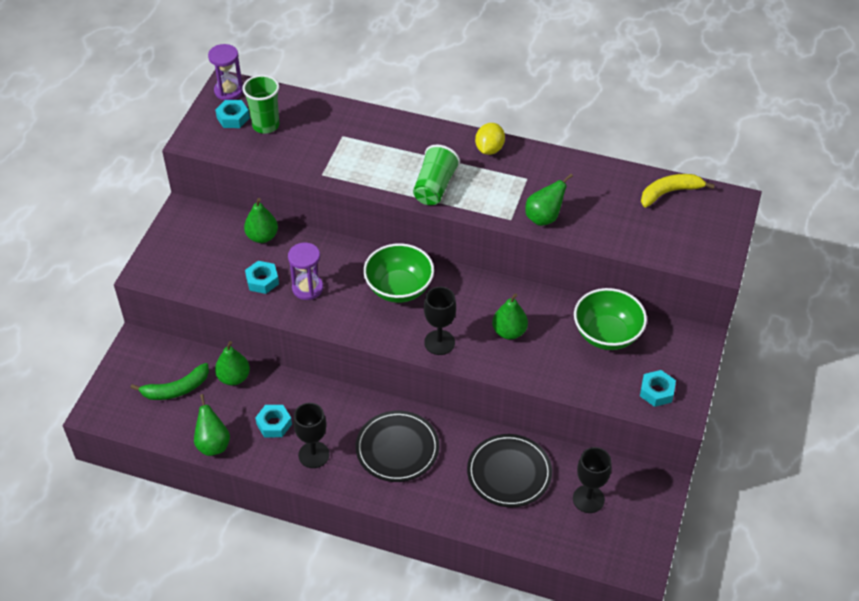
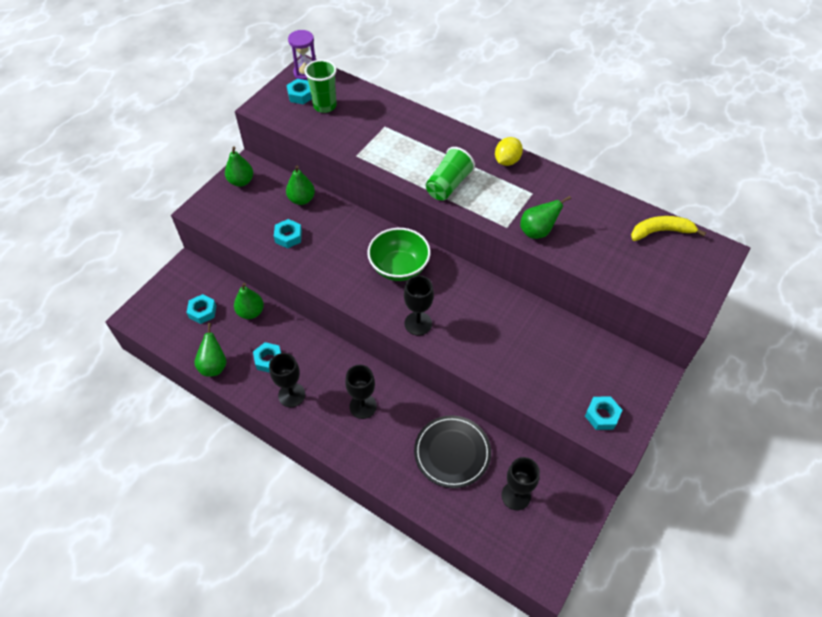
camera: 15 degrees right, 5 degrees up
(176, 389) = (202, 311): green banana -> turquoise nut
(307, 288) = (323, 251): purple hourglass -> none
(397, 448) = (363, 406): black plate -> black goblet
(509, 332) = (482, 327): green pear -> green pear (241, 181)
(607, 334) = (570, 349): green bowl -> none

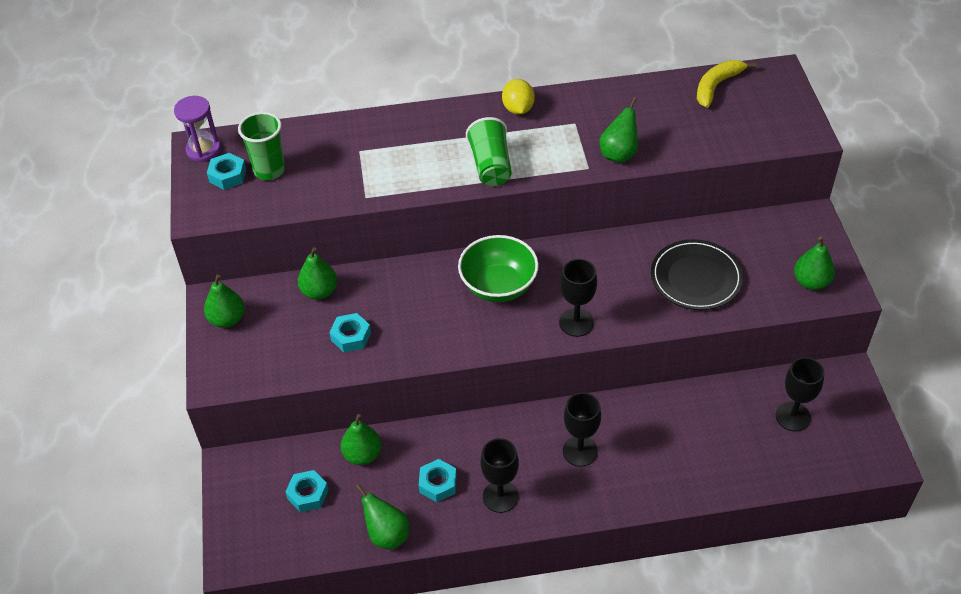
camera: 40 degrees left, 5 degrees down
(452, 452) = (703, 425): black plate -> black plate (696, 278)
(602, 415) = (811, 282): turquoise nut -> green pear

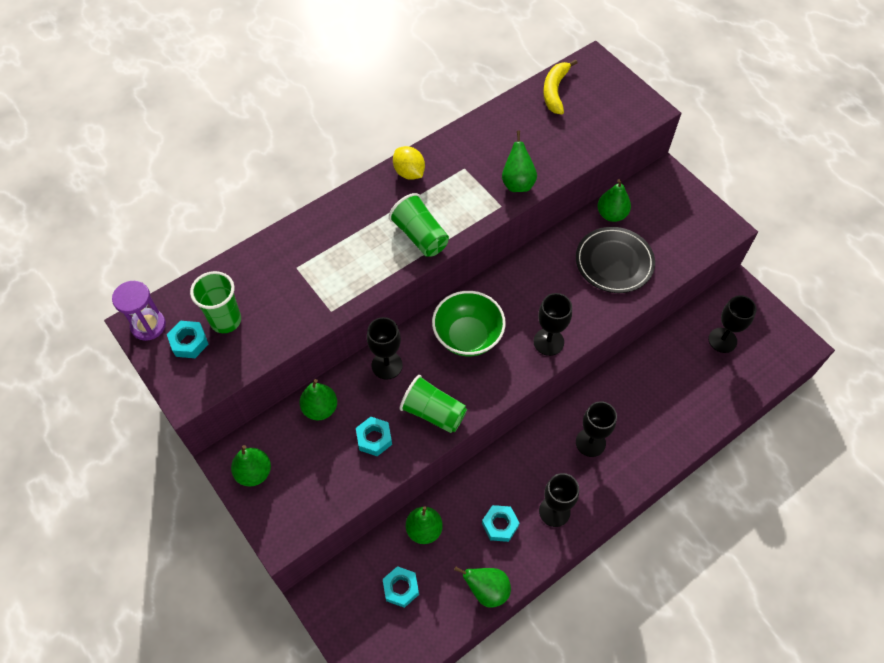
camera: 30 degrees left, 10 degrees up
(404, 280) = (387, 365): none -> black goblet
(420, 337) = (433, 412): none -> green cup
(811, 282) = (697, 230): green pear -> green pear (611, 214)

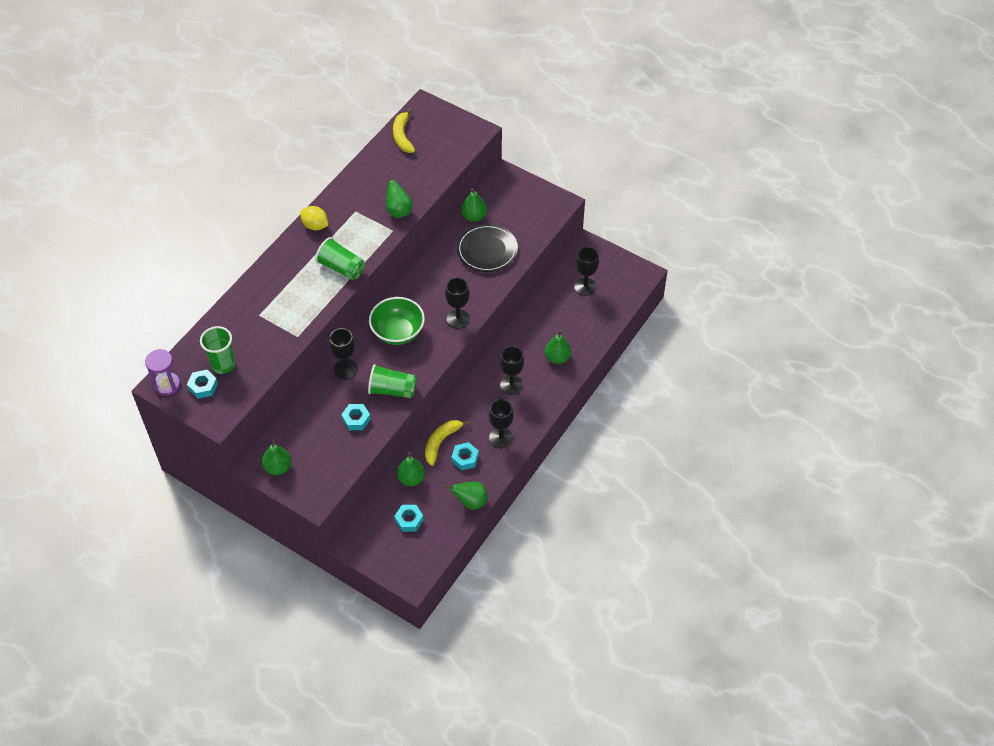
camera: 20 degrees left, 5 degrees down
(320, 408) = (308, 412): green pear -> green pear (557, 357)
(477, 492) = (441, 442): none -> yellow banana

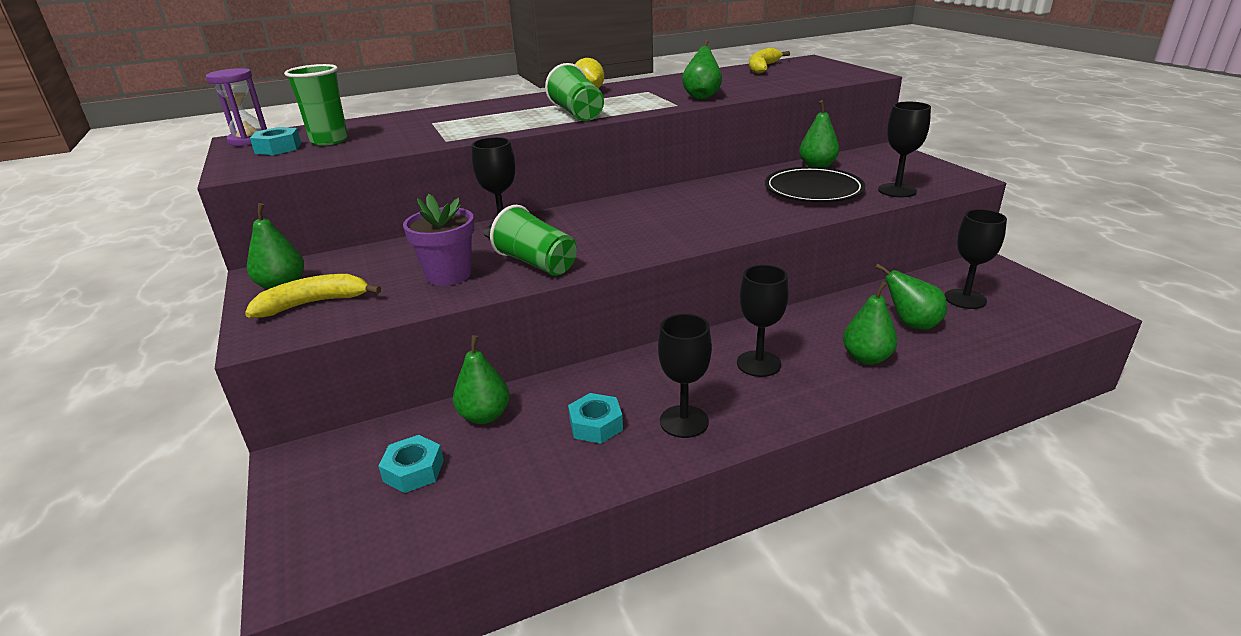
camera: 35 degrees right, 25 degrees down
(356, 419) = (448, 275): turquoise nut -> purple flower pot
(398, 332) = (612, 220): green bowl -> none
(441, 442) = (579, 390): yellow banana -> yellow banana (313, 303)
(458, 319) = (712, 229): black goblet -> black goblet (897, 190)
(470, 502) = (542, 492): green pear -> green pear (911, 324)

